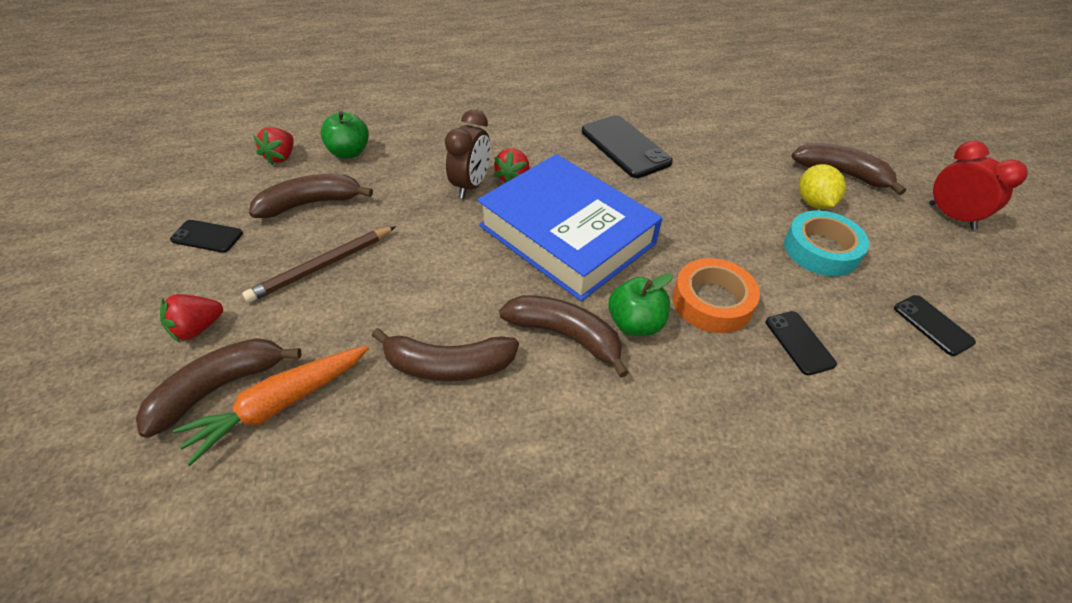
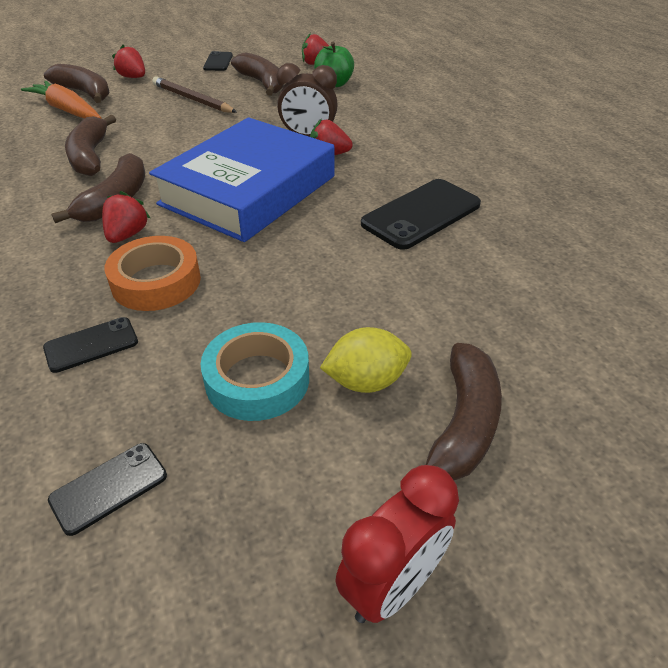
camera: 80 degrees right, 5 degrees down
(635, 324) = (127, 235): green apple -> red strawberry

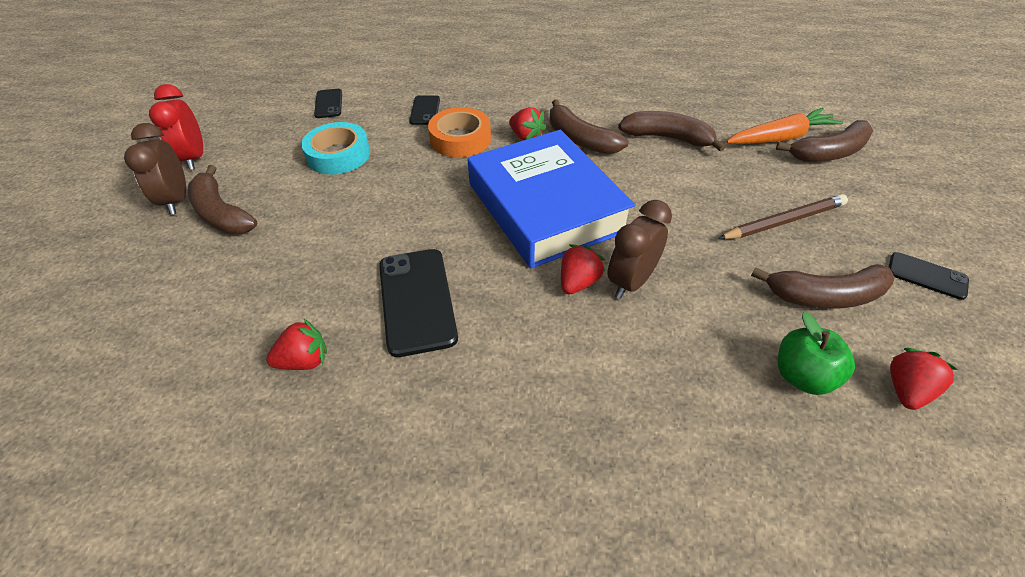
camera: 120 degrees right, 5 degrees up
(133, 77) = (872, 191): red strawberry -> red strawberry (304, 361)
(366, 381) = (290, 191): yellow lemon -> none
(492, 507) = (177, 200): none -> brown clock

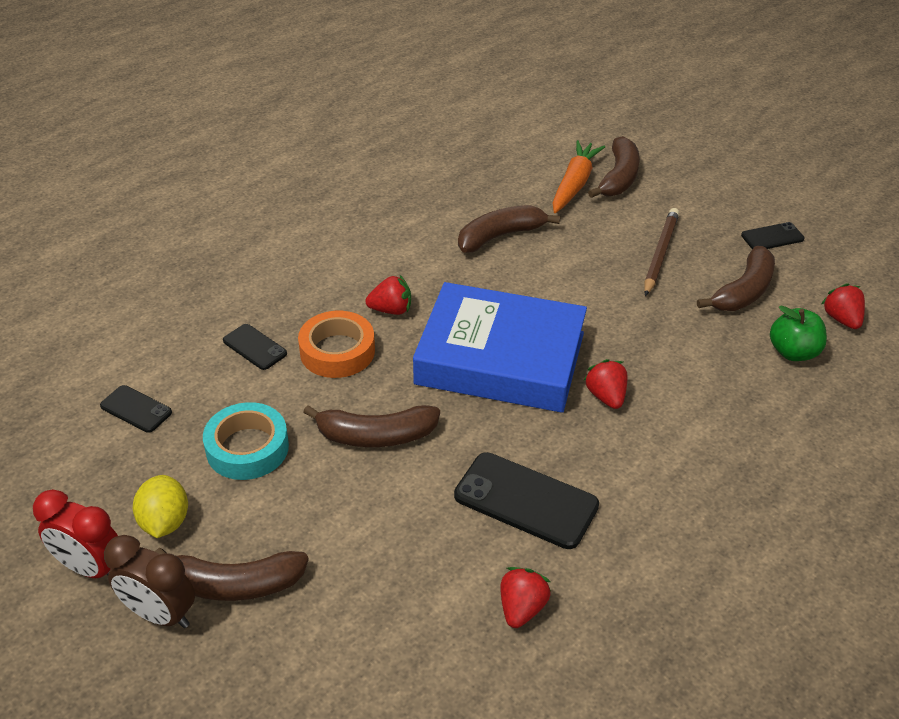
camera: 50 degrees left, 5 degrees down
(250, 161) = (165, 522): none -> yellow lemon
(580, 139) = (437, 282): brown banana -> brown banana (376, 436)
(631, 282) = (635, 369): brown clock -> none

